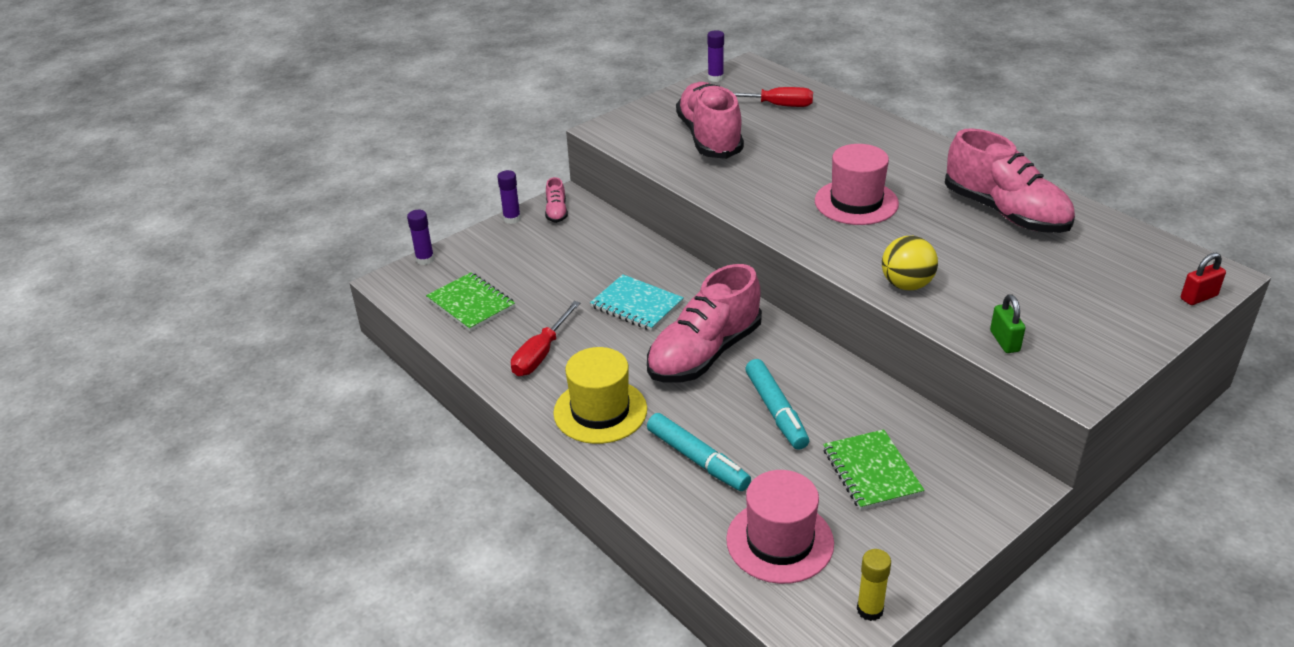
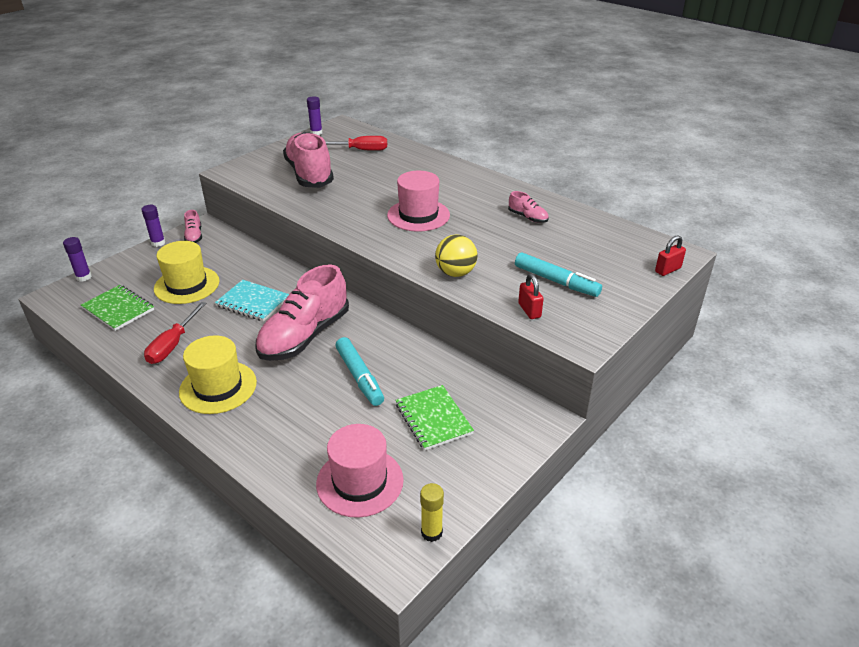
camera: 10 degrees left, 0 degrees up
(552, 277) = (187, 285): none -> yellow hat
(697, 459) = (295, 420): turquoise marker -> turquoise marker (556, 281)
(1004, 341) = (529, 310): green padlock -> red padlock
(1005, 212) = (527, 217): pink shoe -> pink shoe, size x0.43

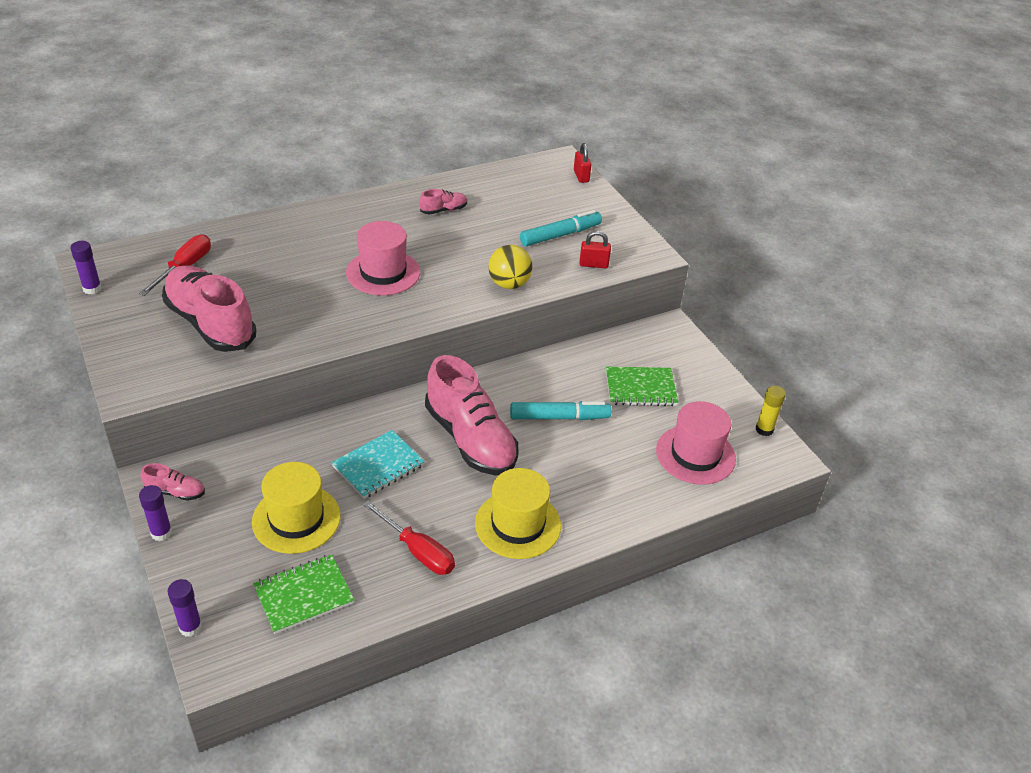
camera: 70 degrees left, 5 degrees up
(309, 174) = (211, 323): pink shoe -> pink shoe turned 45 degrees clockwise

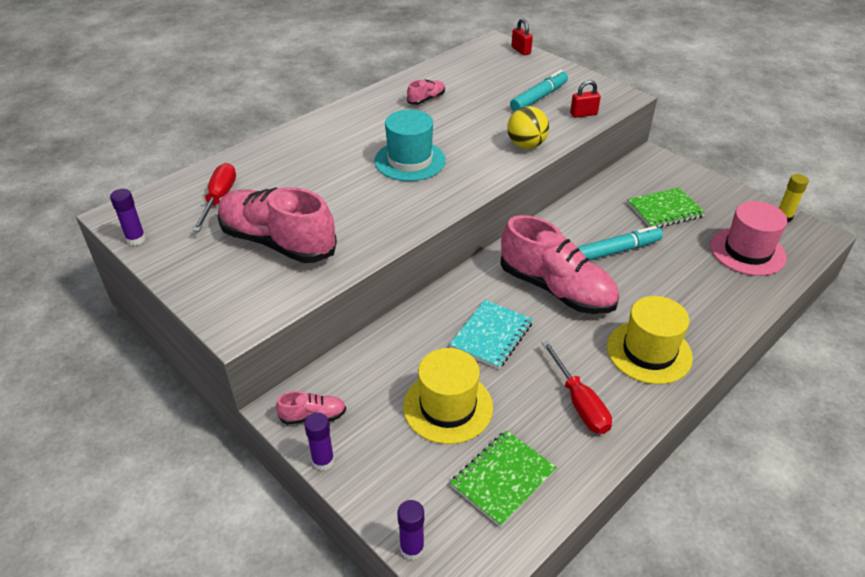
camera: 15 degrees left, 0 degrees up
(383, 272) = (410, 161): pink hat -> turquoise hat
(418, 551) = (579, 402): red screwdriver -> red screwdriver turned 45 degrees clockwise

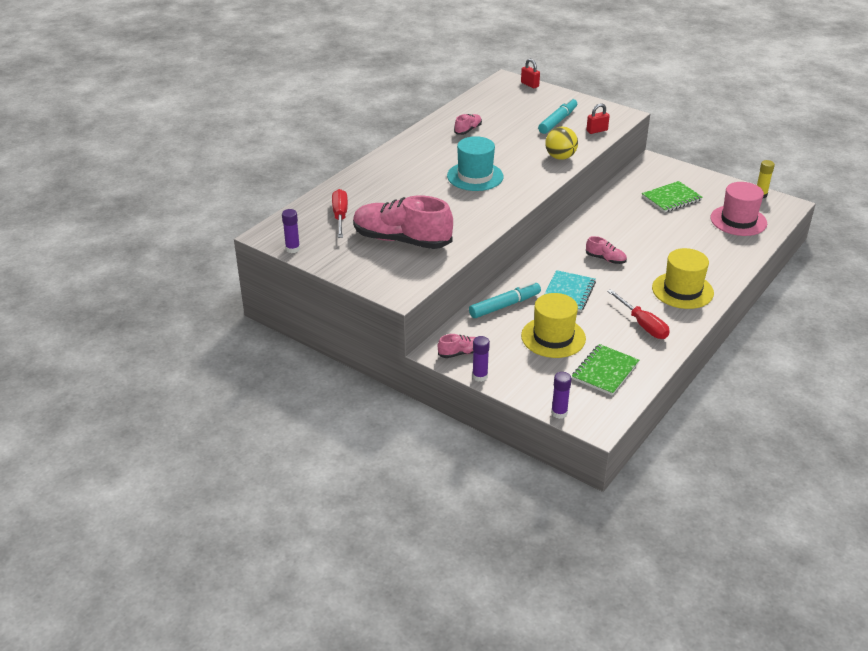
camera: 10 degrees left, 5 degrees down
(556, 289) = (605, 259): pink shoe -> pink shoe, size x0.43
(617, 250) = (643, 229): turquoise marker -> turquoise marker (504, 305)

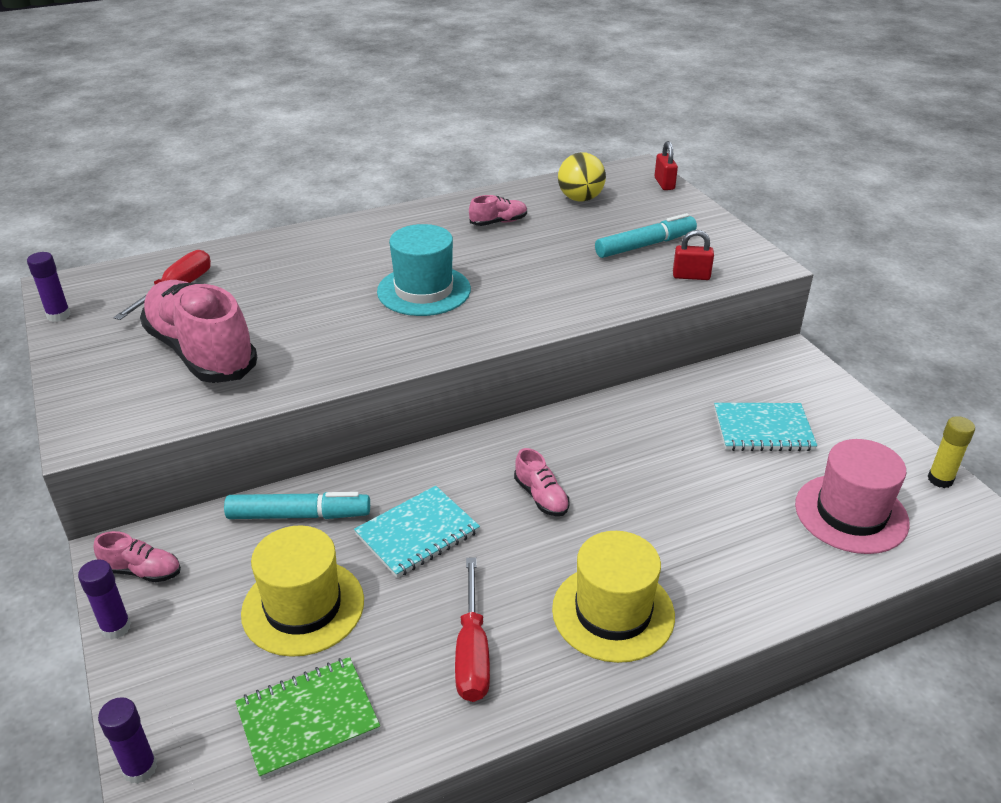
camera: 30 degrees right, 0 degrees up
(560, 157) = (584, 300): yellow ball -> yellow ball (580, 199)
(671, 198) = (763, 429): green notebook -> turquoise notebook

